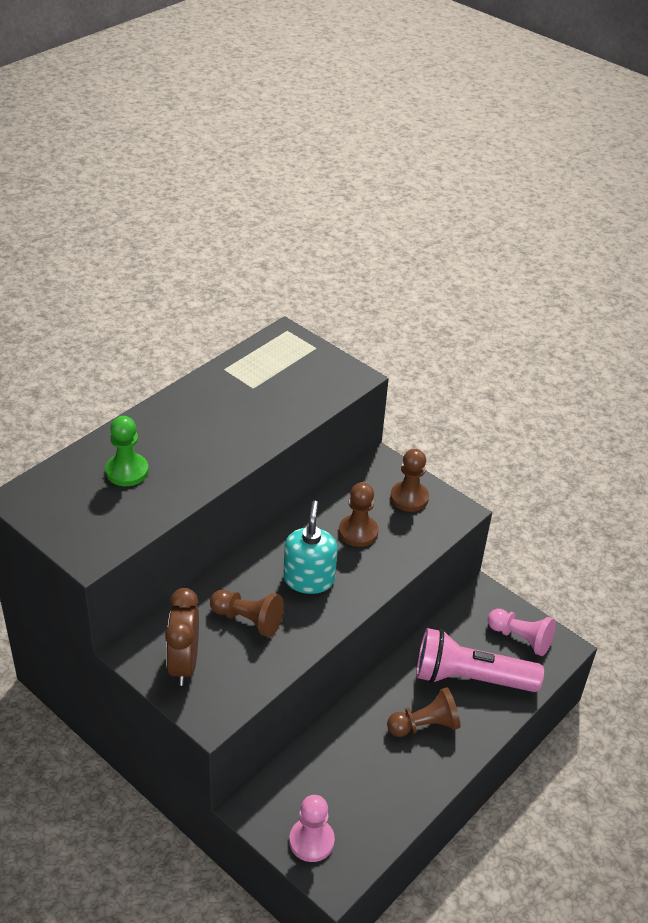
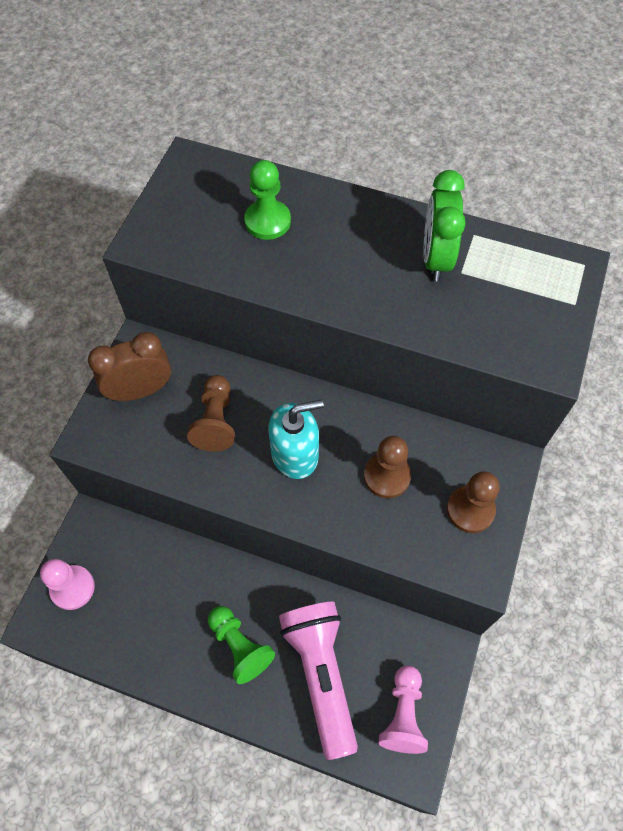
camera: 70 degrees right, 20 degrees up
(232, 395) = (435, 258): none -> green clock
(424, 725) = (240, 646): brown pawn -> green pawn

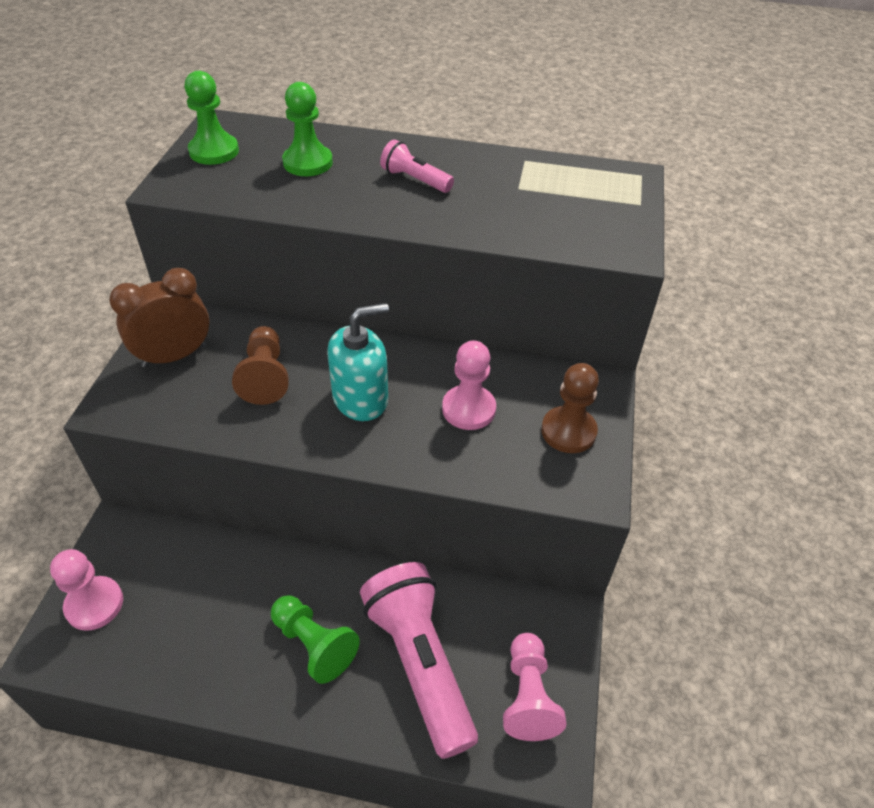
camera: 10 degrees left, 15 degrees down
(183, 199) = (214, 151): none -> green pawn
(365, 253) = (415, 180): none -> pink flashlight
(387, 476) = (468, 409): brown pawn -> pink pawn
(435, 258) = (489, 179): green clock -> none

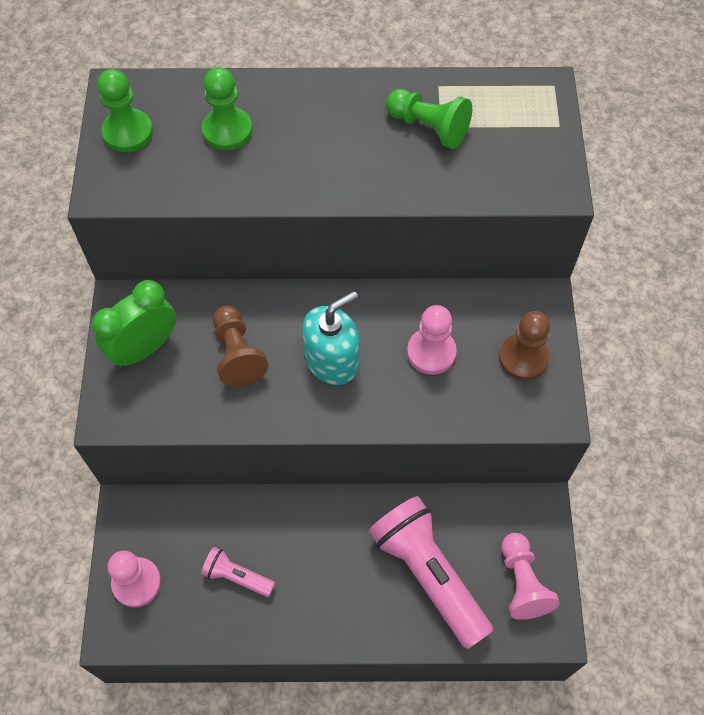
camera: 10 degrees left, 15 degrees up
(174, 356) = (144, 348): brown clock -> green clock
(314, 644) = (336, 577): green pawn -> green pawn (428, 127)
(415, 180) = (339, 134): pink flashlight -> pink flashlight (237, 576)

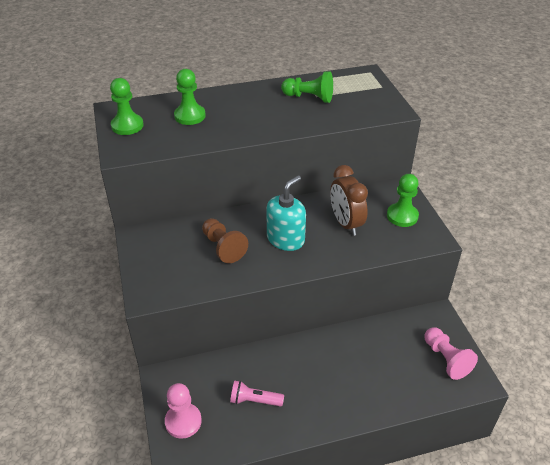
camera: 15 degrees left, 20 degrees down
(144, 348) = (160, 256): green clock -> none
(428, 574) = (384, 368): pink flashlight -> none
(431, 352) = (345, 224): pink pawn -> brown clock
(523, 358) = (402, 216): brown pawn -> green pawn

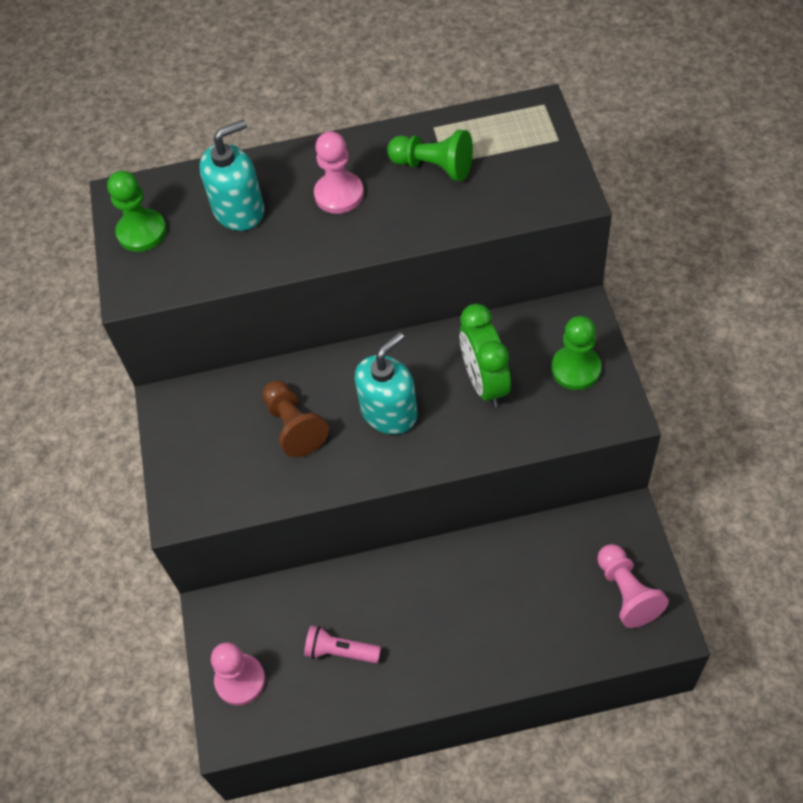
camera: 10 degrees right, 15 degrees up
(190, 116) = (239, 210): green pawn -> turquoise soap dispenser
(252, 109) = (339, 194): none -> pink pawn
(345, 224) = (485, 383): brown clock -> green clock

